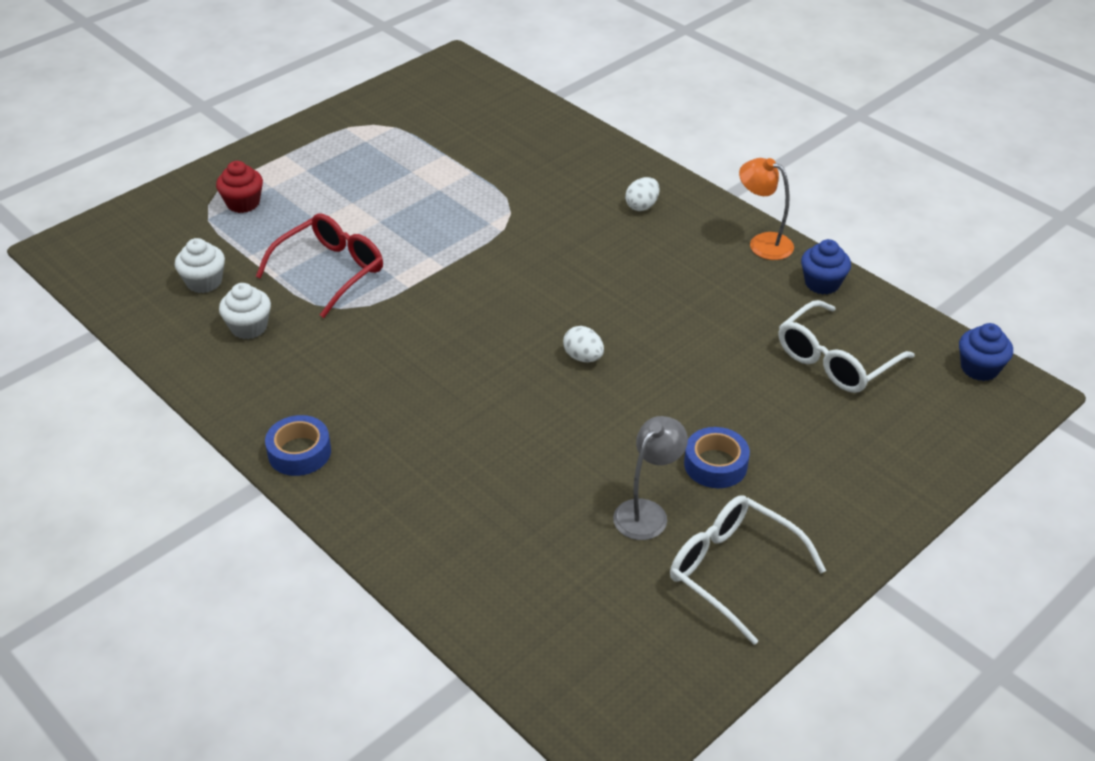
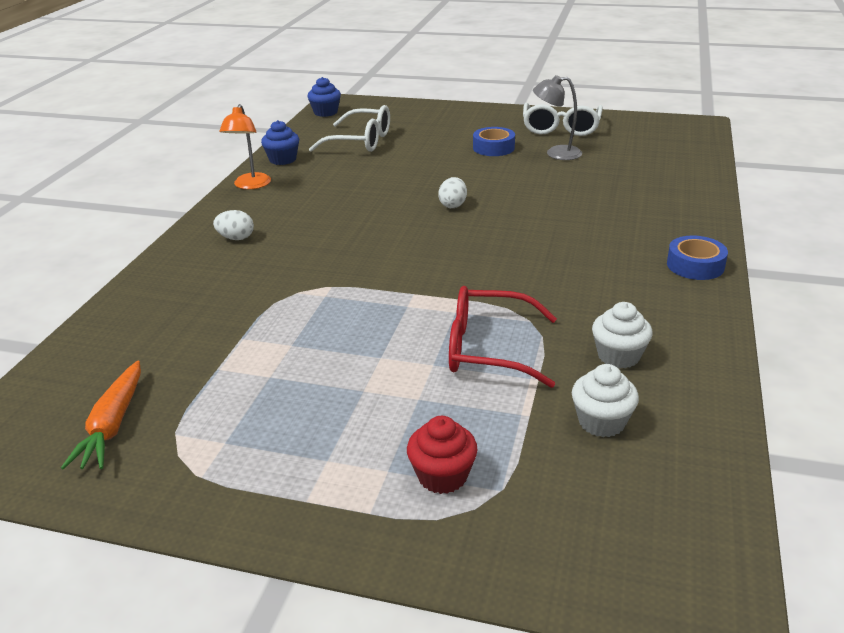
camera: 120 degrees left, 10 degrees down
(428, 108) = (113, 425): none -> orange carrot

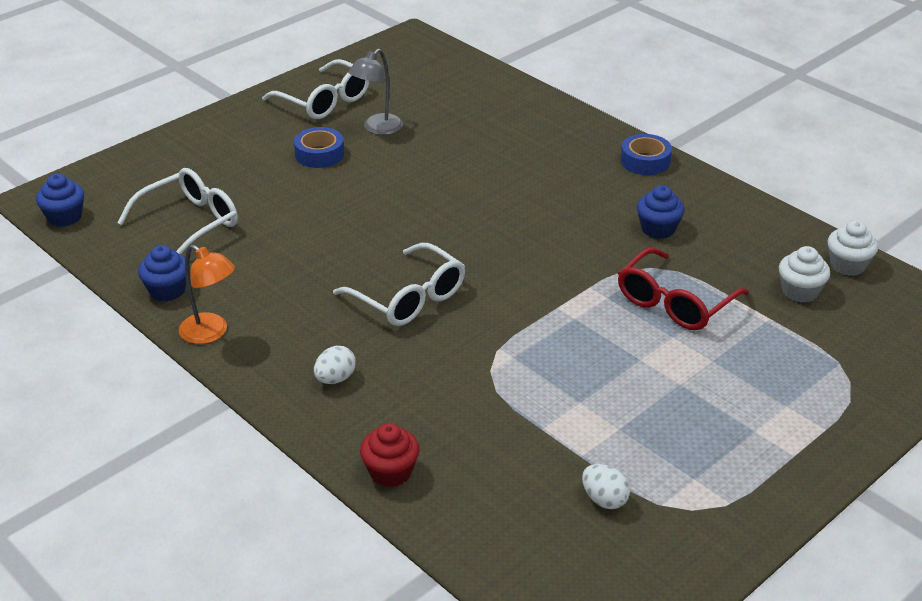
camera: 60 degrees left, 5 degrees up
(113, 425) = (621, 540): orange carrot -> none
(358, 231) = (408, 298): none -> white glasses
(442, 476) = (809, 382): red cupcake -> red cupcake (390, 472)
(453, 205) = (416, 225): white egg -> white egg (604, 499)
(595, 305) = (658, 229): none -> blue cupcake
(618, 356) = (732, 250): white cupcake -> white cupcake (847, 265)

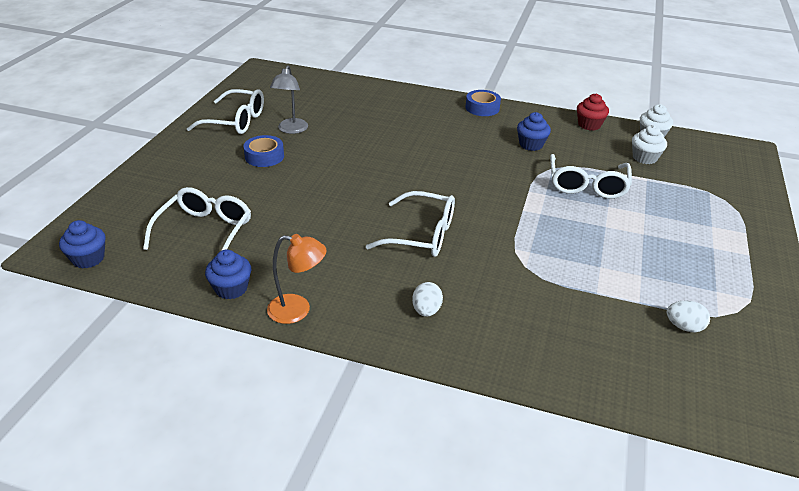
camera: 30 degrees left, 0 degrees up
(390, 472) = (533, 366): red cupcake -> red cupcake (589, 125)
(675, 302) = (587, 185): red glasses -> white glasses

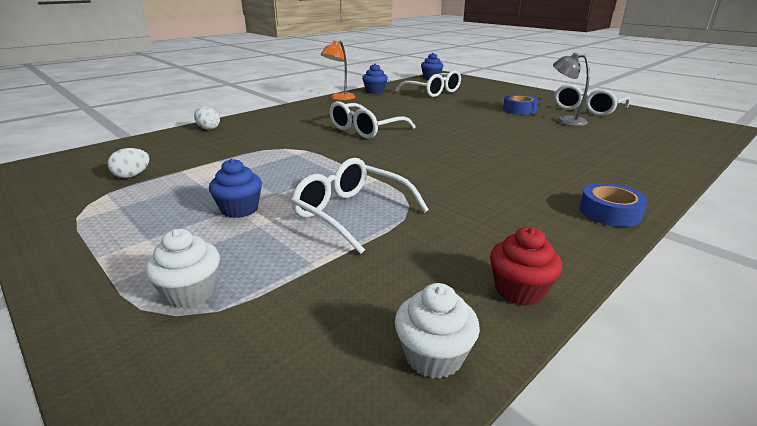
camera: 120 degrees right, 10 degrees down
(426, 310) = (294, 117): white egg -> white egg (208, 128)
(531, 144) = (476, 212): blue cupcake -> blue cupcake (239, 209)
(644, 158) = (366, 296): white cupcake -> white cupcake (190, 292)

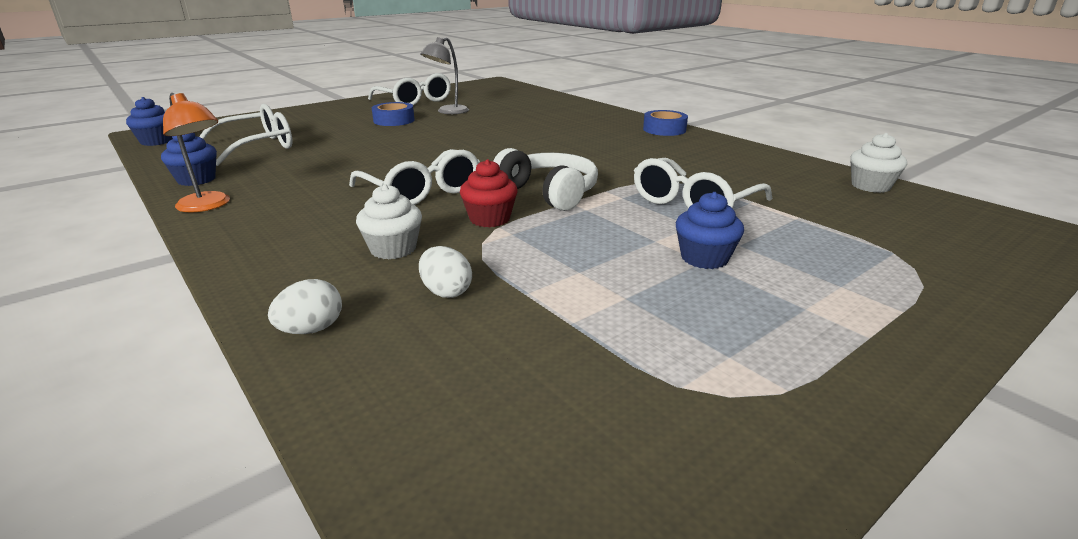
camera: 85 degrees left, 0 degrees up
(132, 175) = (595, 375): white egg -> white egg (446, 292)
(190, 292) = (880, 265): white cupcake -> white cupcake (393, 249)
(368, 161) = (549, 193): none -> white headphones
(519, 290) = (785, 162): red cupcake -> red cupcake (490, 219)

